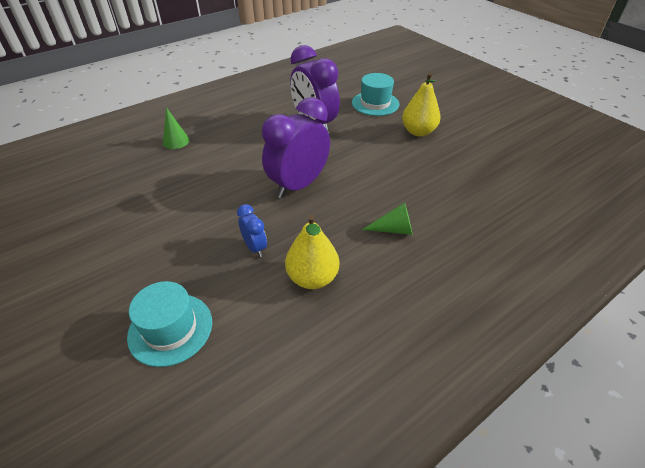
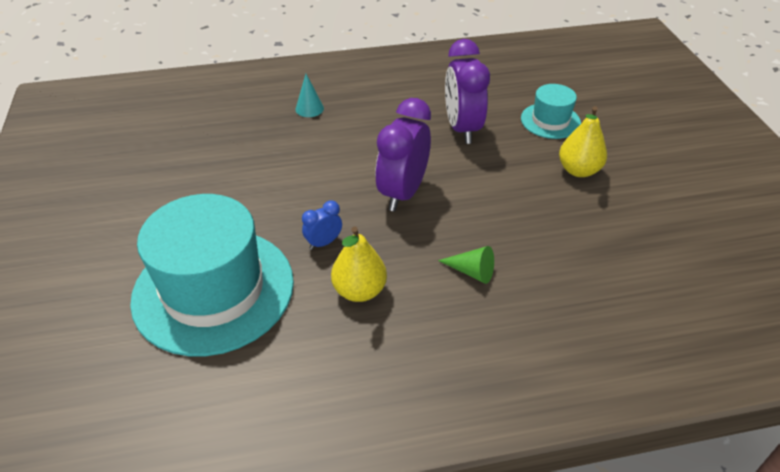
camera: 25 degrees right, 0 degrees up
(170, 329) = (213, 290): turquoise hat -> turquoise hat, size x2.05
(176, 141) = (309, 108): green cone -> turquoise cone
(255, 247) = (324, 243): blue clock -> blue clock turned 120 degrees counterclockwise
(298, 185) = (403, 193): purple clock -> purple clock turned 45 degrees counterclockwise

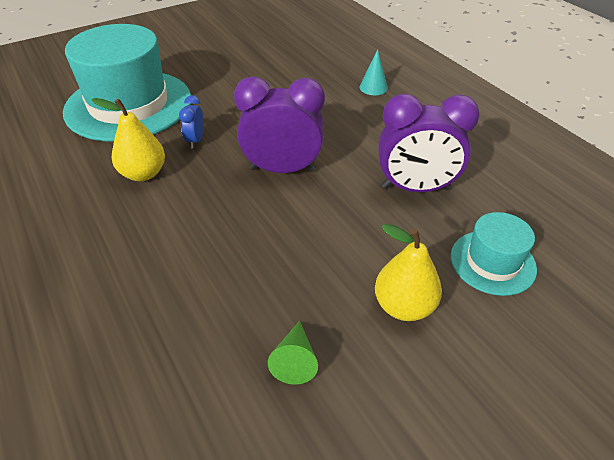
camera: 70 degrees right, 0 degrees up
(324, 243) = (195, 141): blue clock -> blue clock turned 120 degrees counterclockwise
(462, 129) = (415, 188): purple clock -> purple clock turned 150 degrees counterclockwise
(472, 272) = (186, 239): green cone -> green cone (295, 360)

